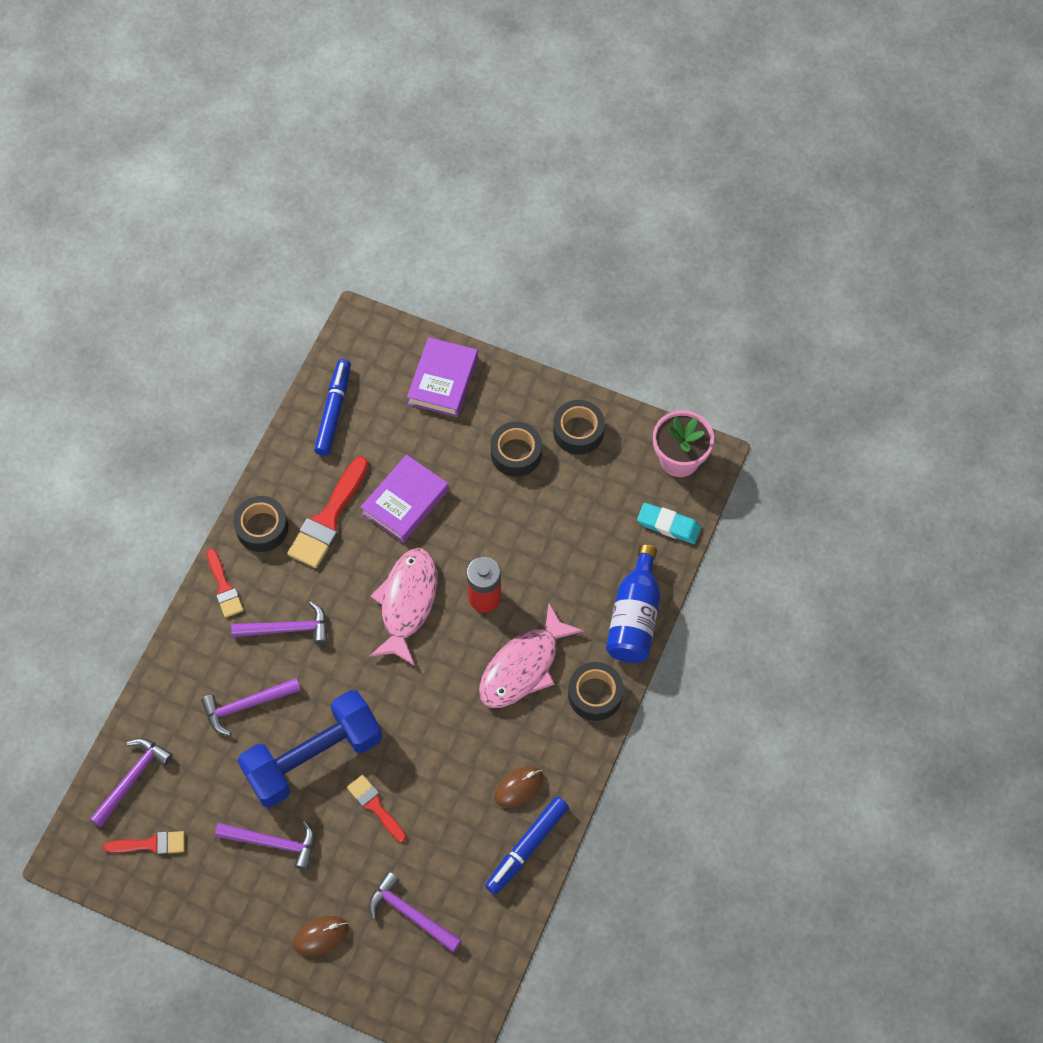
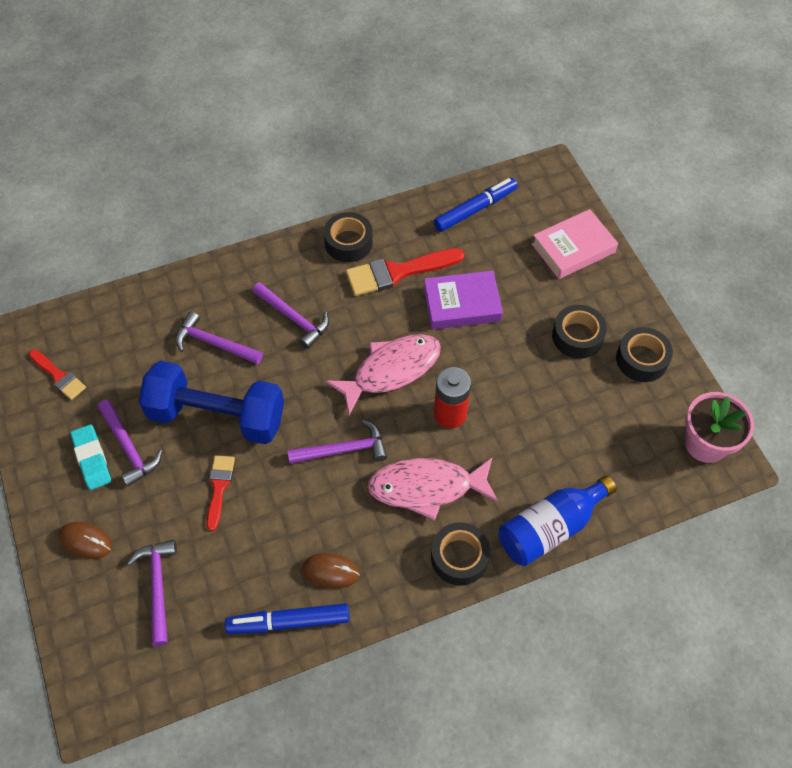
camera: 45 degrees right, 5 degrees down
(132, 778) = (96, 326): purple hammer -> purple hammer (343, 450)
(224, 587) = (284, 259): red brush -> none
(443, 380) = (573, 248): purple book -> pink book
(668, 525) = (647, 484): turquoise eraser -> turquoise eraser (92, 459)

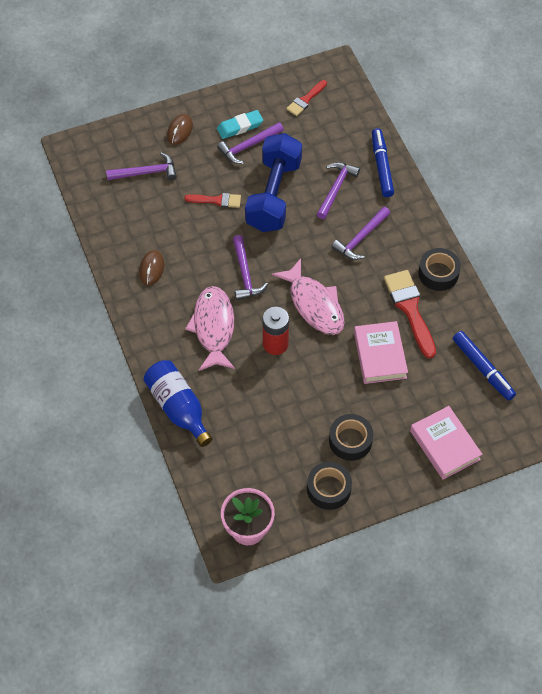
camera: 90 degrees right, 0 degrees up
(288, 622) = (117, 246): blue marker -> blue marker (381, 166)
(459, 557) = (158, 347): black tape -> none
(462, 304) = (380, 355): purple book -> pink book

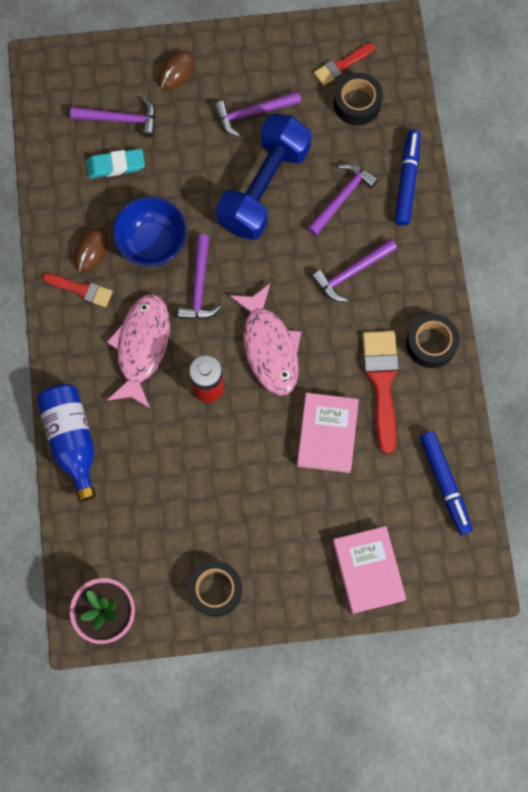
camera: 15 degrees right, 15 degrees up
(198, 252) = (152, 243): none -> blue bowl
(217, 200) = (194, 178): red brush -> red brush (82, 290)
(240, 127) = (250, 84): turquoise eraser -> turquoise eraser (116, 165)
(350, 440) = (259, 535): black tape -> black tape (357, 103)

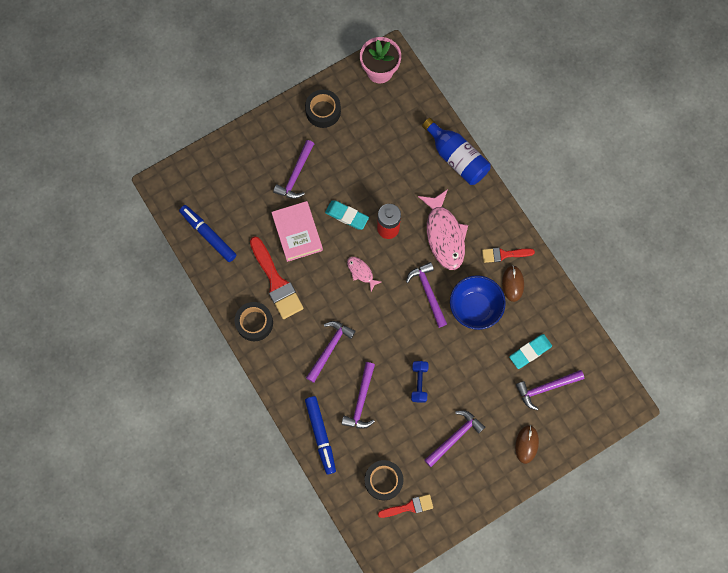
camera: 155 degrees right, 0 degrees up
(253, 427) = (346, 216): none -> turquoise eraser
(264, 188) = (419, 383): blue dumbbell -> blue dumbbell, size x0.43
(269, 347) = (361, 272): pink fish -> pink fish, size x0.49
(294, 514) = (295, 175): none -> purple hammer
(341, 66) = (409, 507): red brush -> red brush turned 45 degrees clockwise
(368, 570) = (235, 162): pink book -> none

